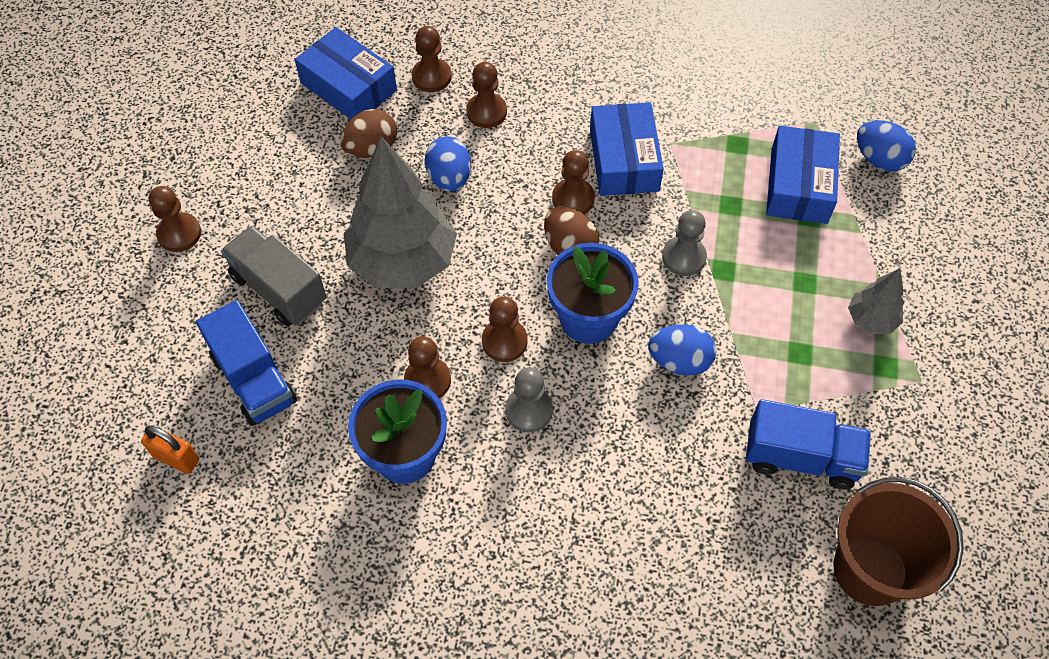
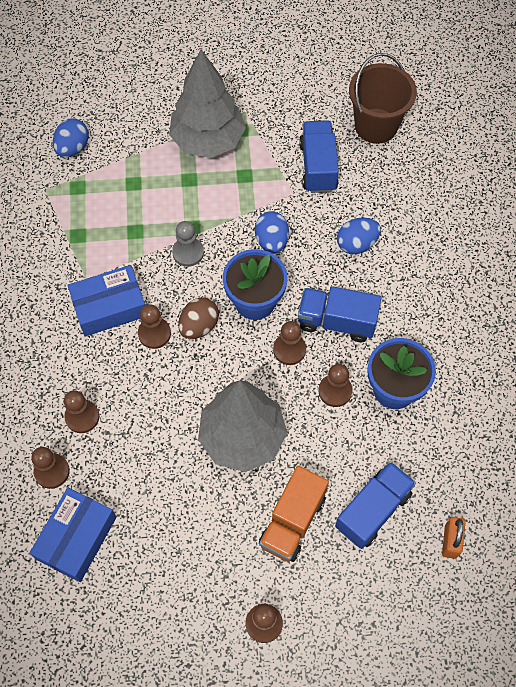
camera: 105 degrees left, 5 degrees up
(279, 289) = (292, 521): grey truck -> orange truck
(371, 148) = (140, 496): brown egg -> none
(449, 178) = (156, 426): blue egg -> blue egg (356, 244)
(529, 410) = (336, 321): grey pawn -> blue truck
(799, 185) = (107, 192): blue box -> none
(871, 319) = (208, 140): grey tree -> grey tree, size x2.10

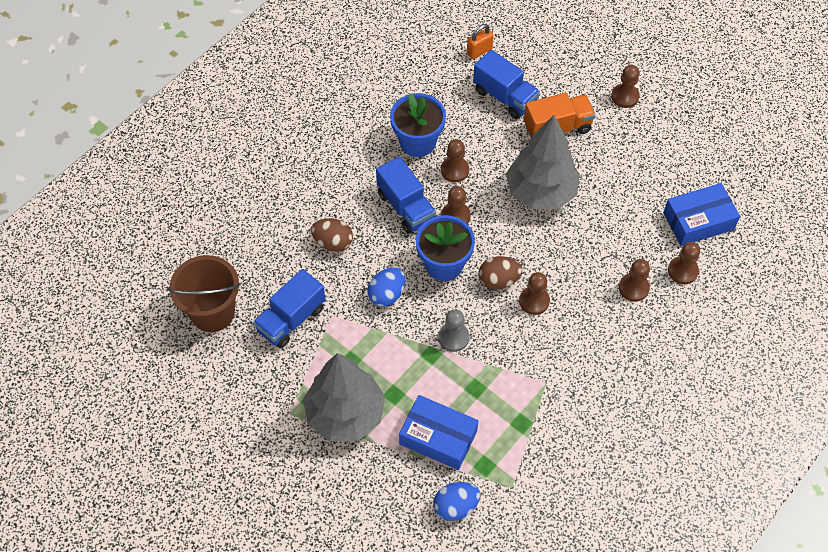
camera: 135 degrees left, 5 degrees down
(110, 307) = (547, 346): blue box -> blue box (438, 437)
(356, 244) = (333, 242): blue egg -> brown egg
(373, 510) = (505, 97): blue truck -> blue truck turned 135 degrees counterclockwise

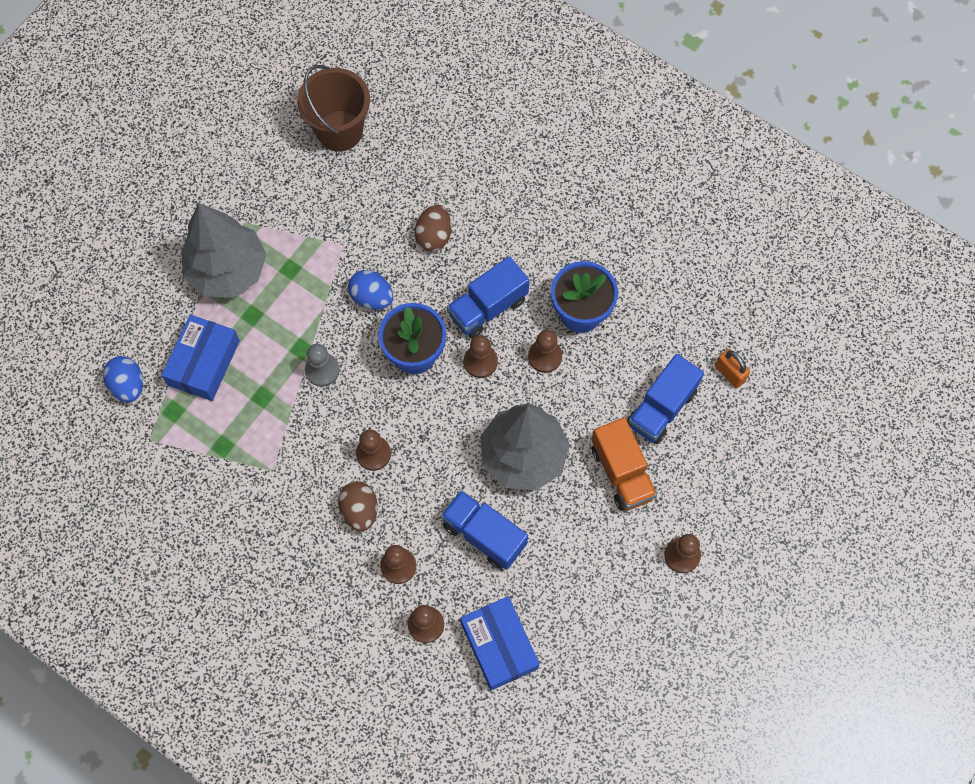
camera: 85 degrees right, 10 degrees up
(291, 319) = (335, 206): blue truck -> blue truck (484, 535)
(498, 280) = (398, 414): brown egg -> brown egg (360, 510)

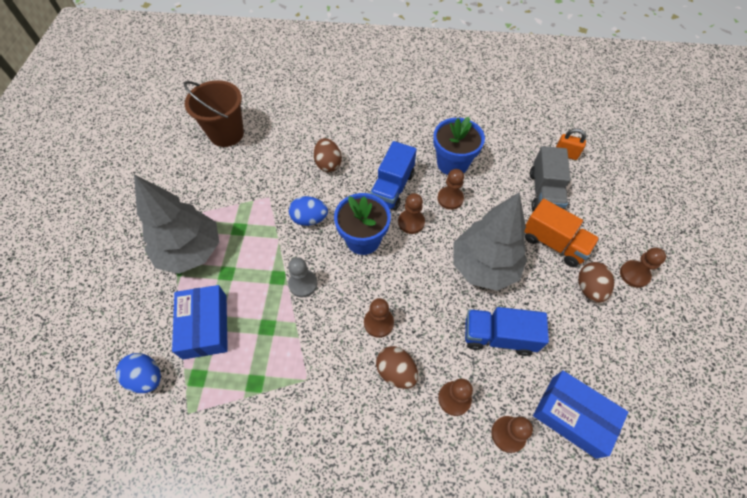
camera: 30 degrees left, 10 degrees down
(619, 541) = (589, 288): none -> brown egg
(661, 408) = (544, 192): blue truck -> grey truck

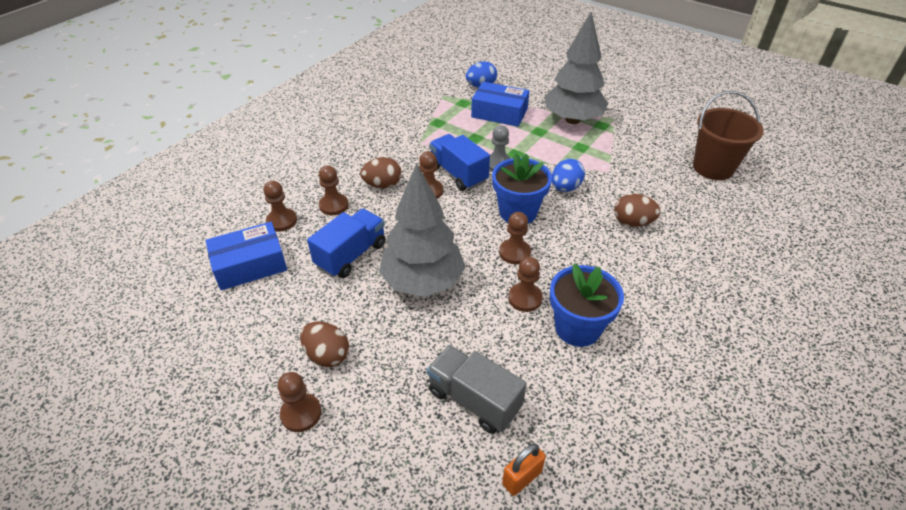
camera: 120 degrees right, 15 degrees down
(392, 188) = (570, 257): blue truck -> blue truck (458, 174)
(553, 243) = (401, 360): orange truck -> none

